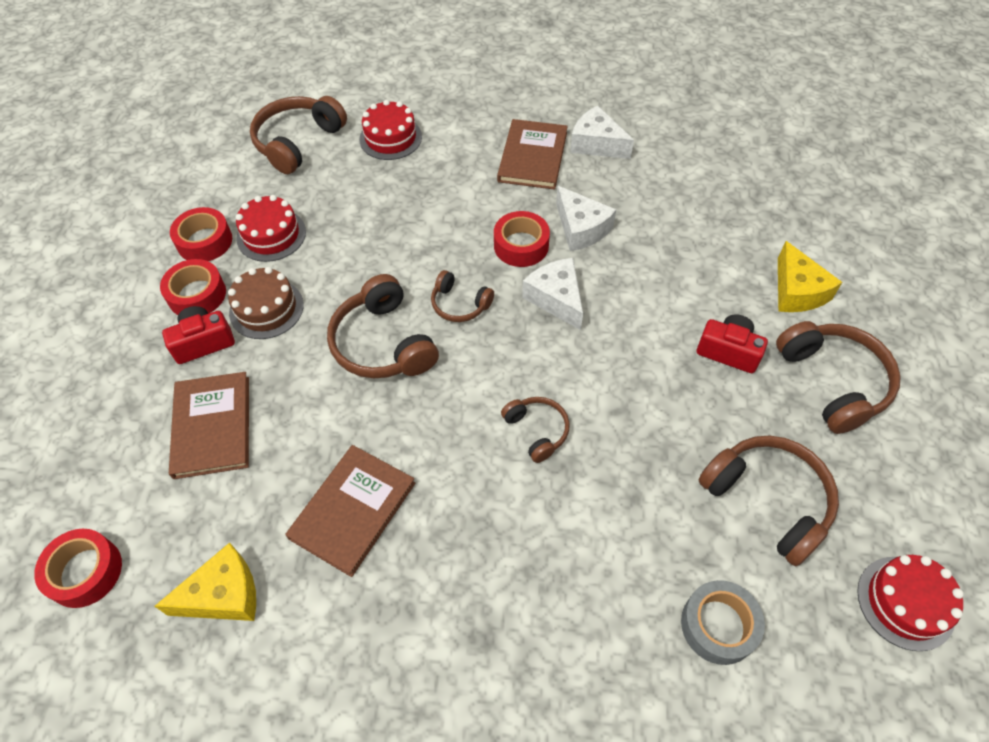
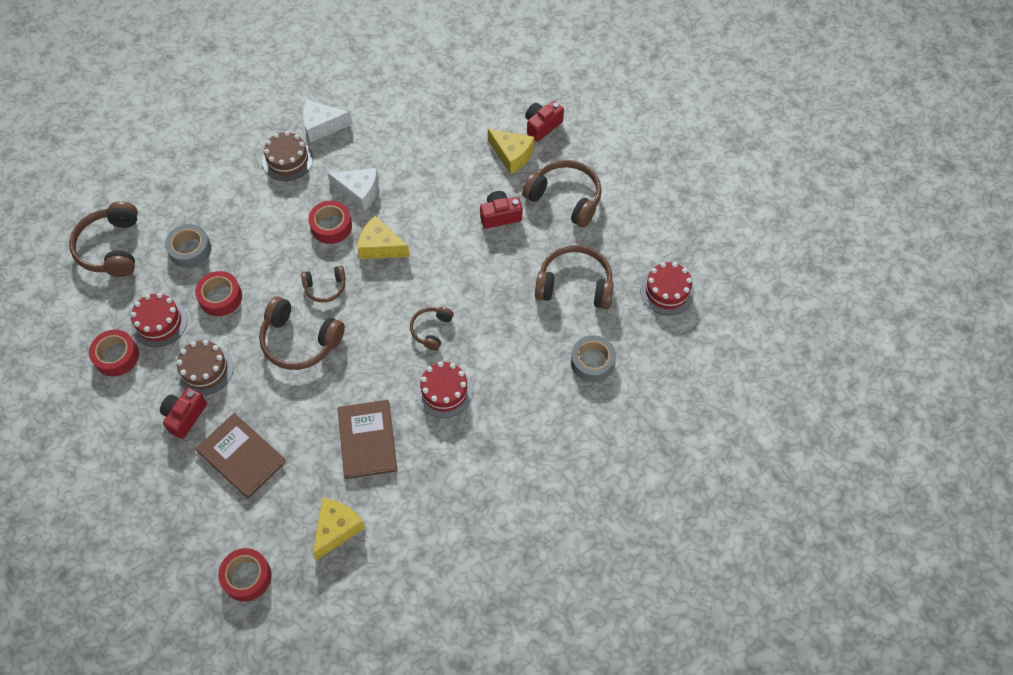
camera: 40 degrees left, 5 degrees up
(197, 295) = (149, 392): red tape -> red tape (220, 297)
(363, 185) = (190, 250): none -> grey tape
(390, 138) = (177, 204): red cake -> red cake (444, 391)
(533, 157) = (288, 160): brown book -> brown cake
(537, 431) = (431, 330): brown headphones -> brown headphones turned 90 degrees counterclockwise
(556, 298) = (380, 246): white cheese -> yellow cheese
(861, 280) = (542, 126): none -> red camera

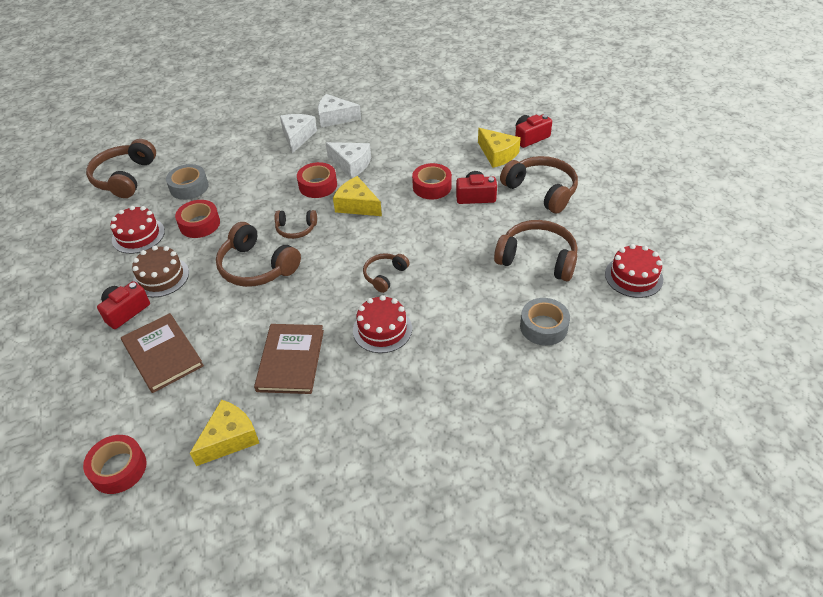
camera: 15 degrees right, 15 degrees down
(116, 356) = (89, 255): red tape -> red tape (432, 186)
(288, 160) = (297, 137): brown cake -> white cheese

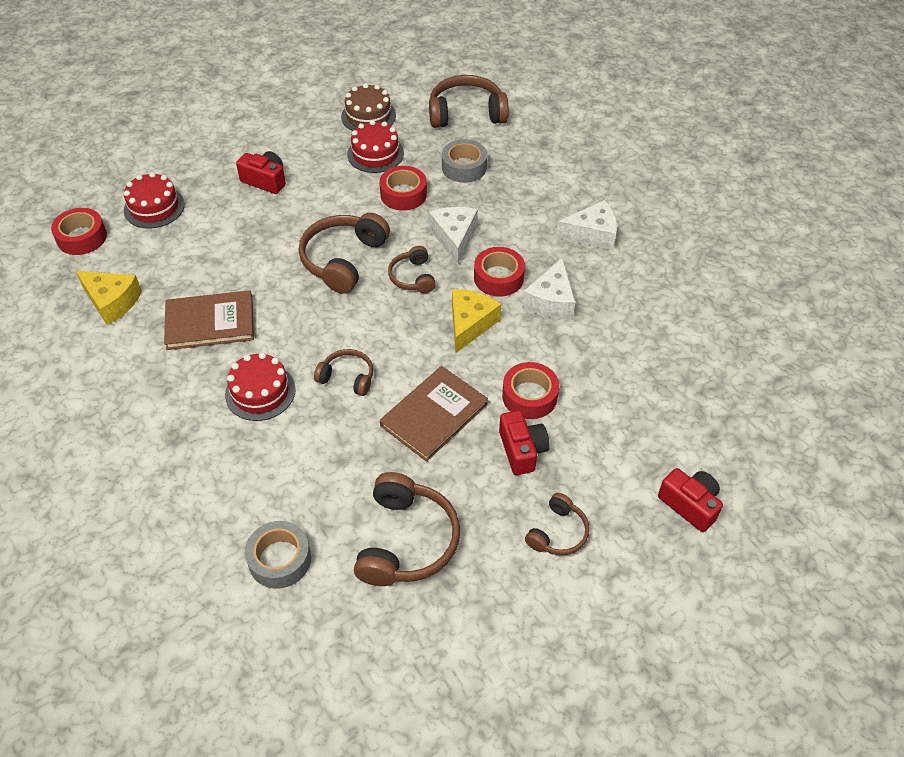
camera: 75 degrees right, 5 degrees up
(161, 277) = (316, 190): brown cake -> brown cake (368, 116)
(162, 354) = (212, 224): brown book -> brown book (434, 415)
(335, 118) = (649, 261): white cheese -> white cheese (454, 238)
(497, 154) = (630, 465): yellow cheese -> none
(541, 191) = (558, 533): brown headphones -> brown headphones, size x0.56
(633, 276) = (390, 671): red cake -> red cake (154, 207)

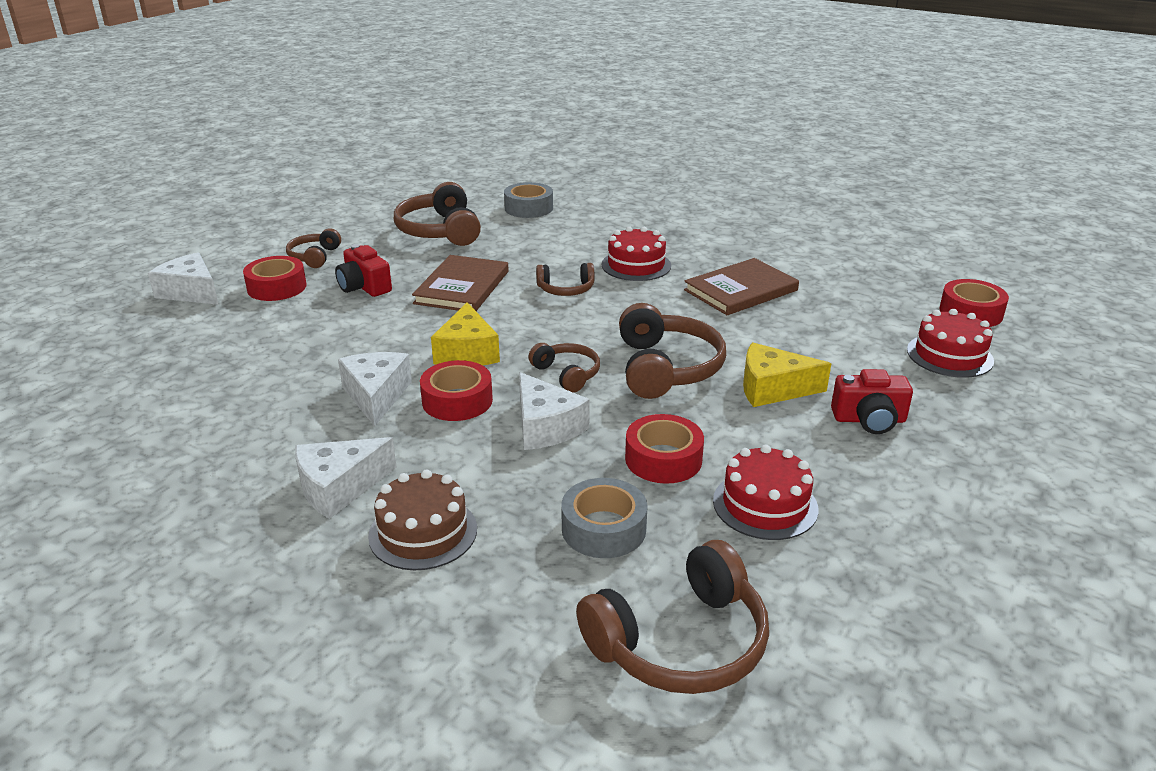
camera: 155 degrees right, 20 degrees down
(112, 302) = (853, 281): yellow cheese -> yellow cheese (772, 389)
(368, 116) = (851, 569): brown cake -> brown cake (423, 532)
(529, 396) = (371, 318): red tape -> red tape (277, 287)
(690, 505) = (191, 292): red camera -> white cheese

